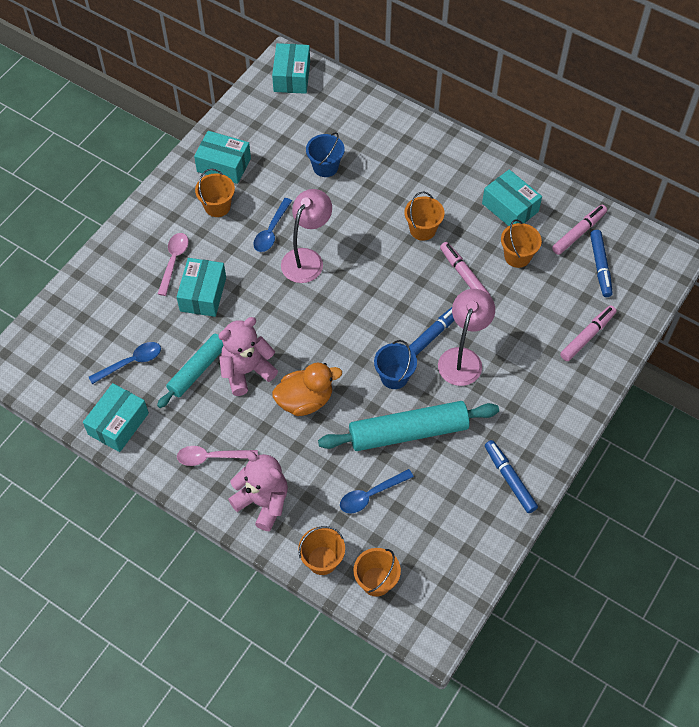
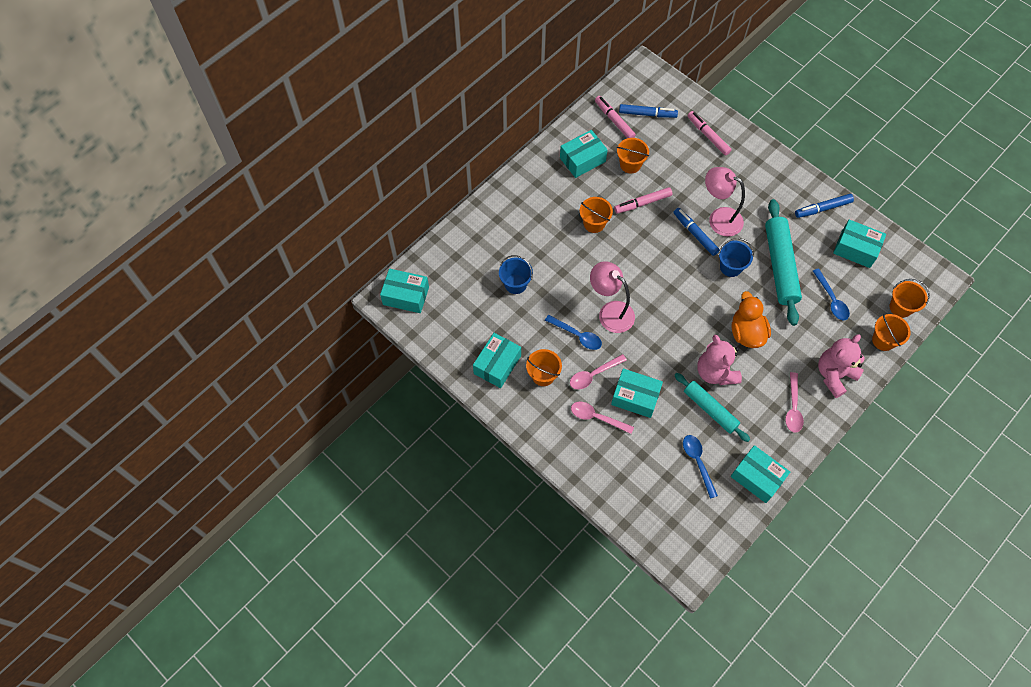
camera: 80 degrees left, 5 degrees up
(225, 252) = (593, 375): none -> pink spoon
(455, 522) = (855, 249): none -> turquoise box

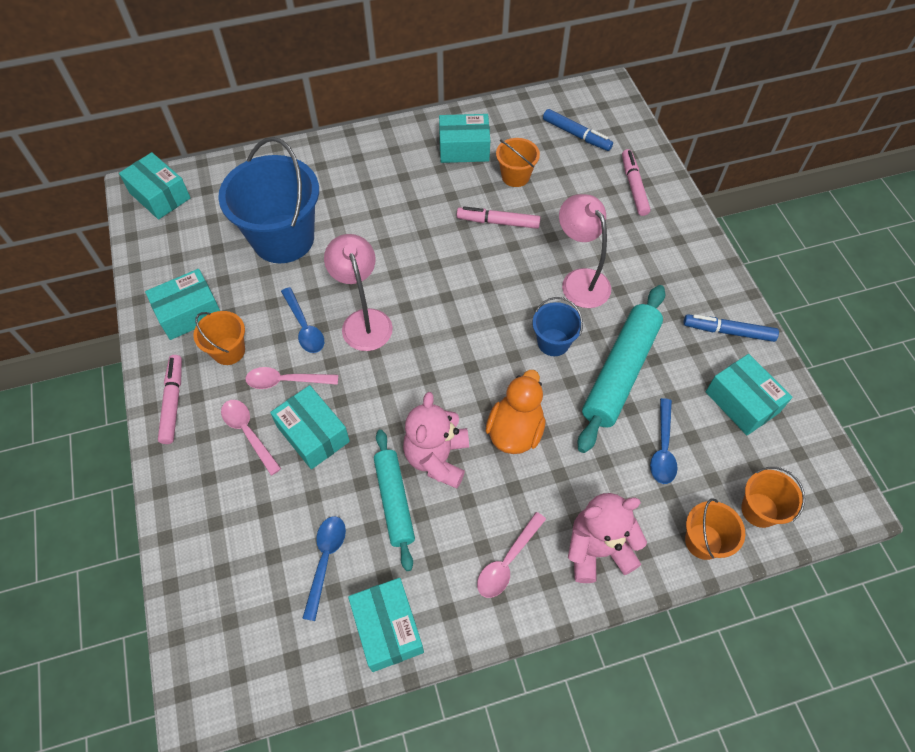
camera: 30 degrees right, 5 degrees down
(515, 284) = (283, 239): blue bucket -> blue bucket, size x2.07
(594, 223) = (424, 217): orange bucket -> none
(614, 121) = (532, 125): pink marker -> pink marker (173, 402)
(695, 234) = (536, 284): blue marker -> none

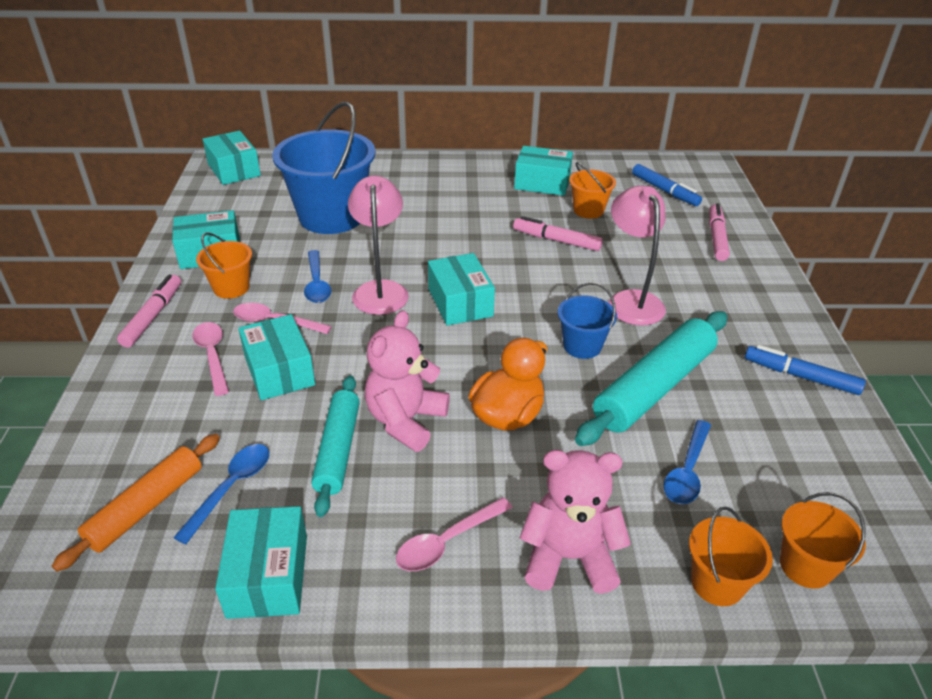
camera: 15 degrees right, 20 degrees down
(266, 596) = (146, 507): none -> orange rolling pin
(742, 402) = (804, 446): turquoise box -> turquoise box (460, 302)

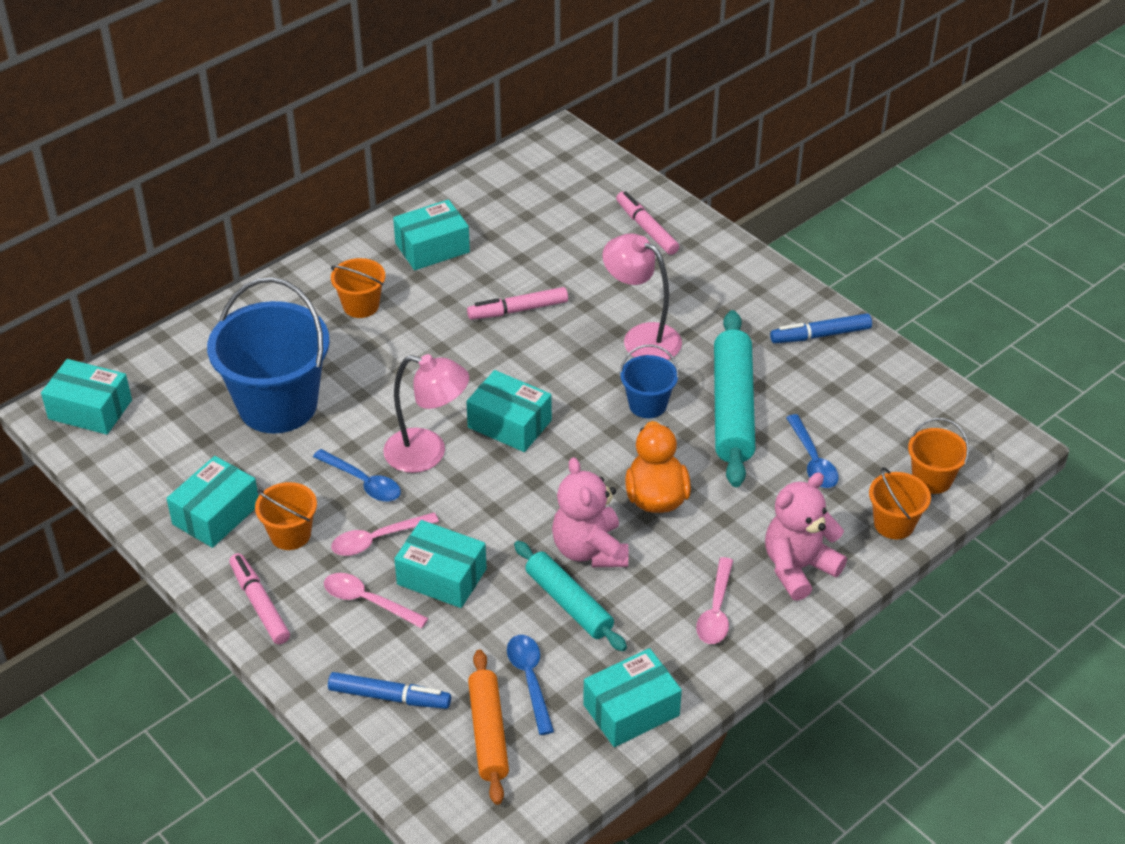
camera: 40 degrees left, 5 degrees up
(268, 576) = (631, 710): turquoise box -> turquoise box turned 75 degrees counterclockwise
(380, 290) = (427, 453): pink lamp -> pink lamp turned 150 degrees clockwise
(588, 210) = (509, 258): orange bucket -> orange bucket (361, 305)
(664, 191) = (552, 195): blue marker -> blue marker (389, 697)

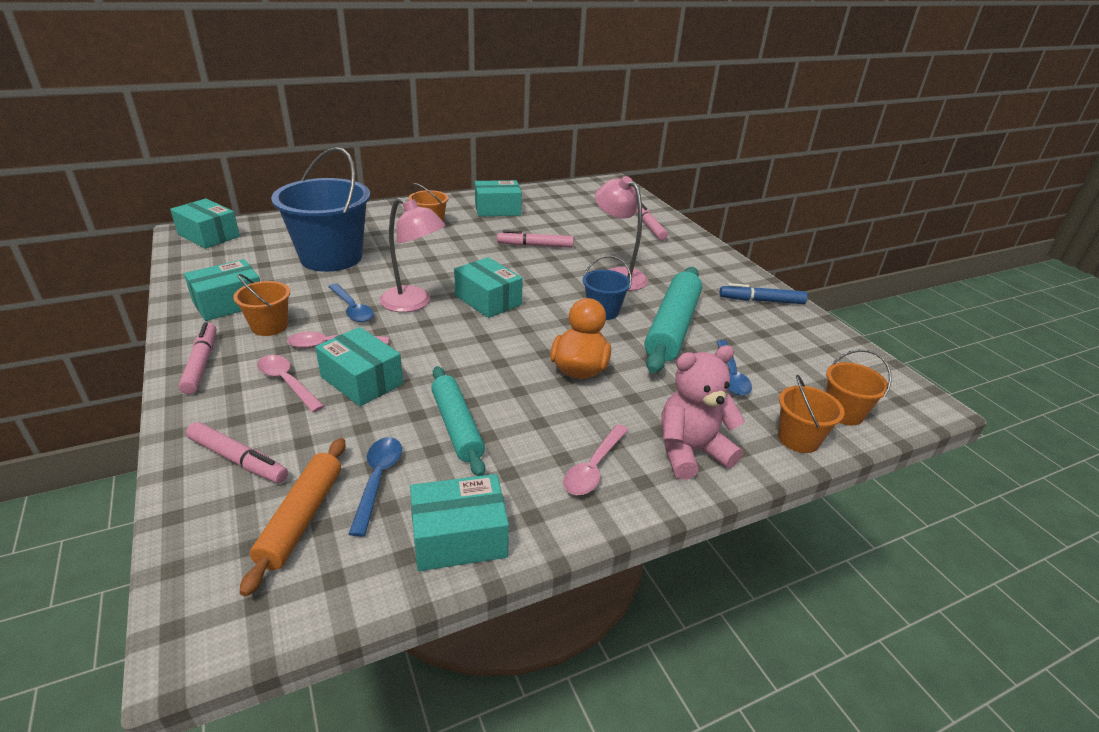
camera: 15 degrees right, 10 degrees down
(389, 697) = (238, 459): blue marker -> pink marker
(589, 550) = (500, 392): pink teddy bear -> none

